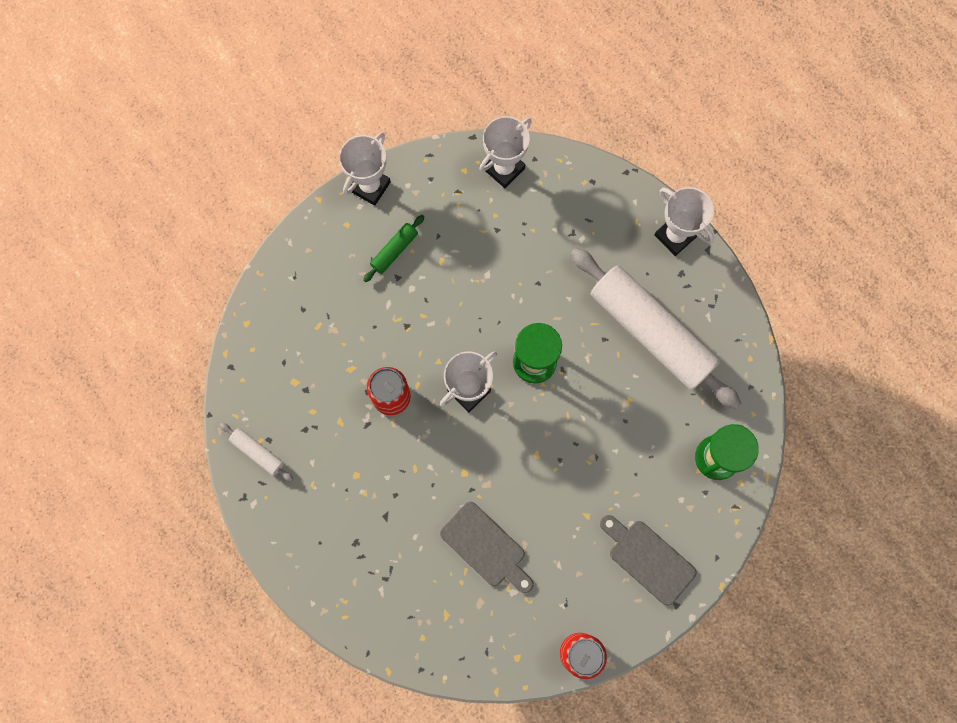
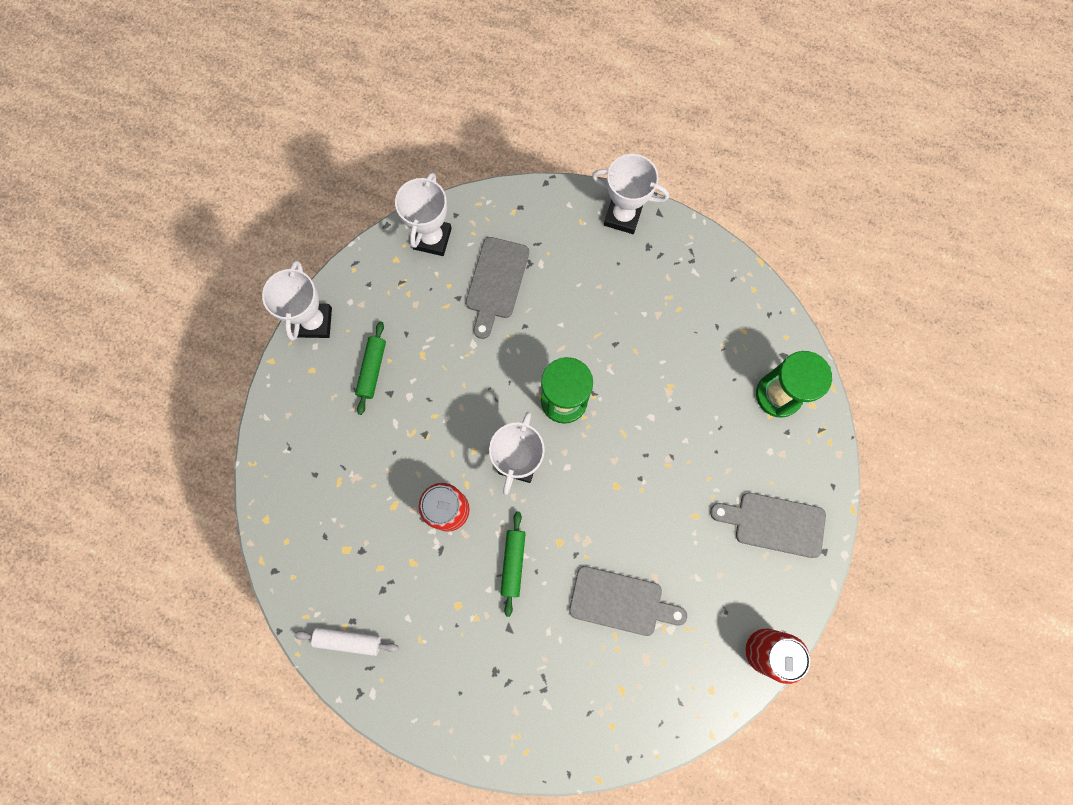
camera: 30 degrees left, 0 degrees up
(418, 467) = (513, 563): none -> green rolling pin
(535, 234) = (496, 282): none -> grey cutting board
(651, 332) = (653, 314): white rolling pin -> none

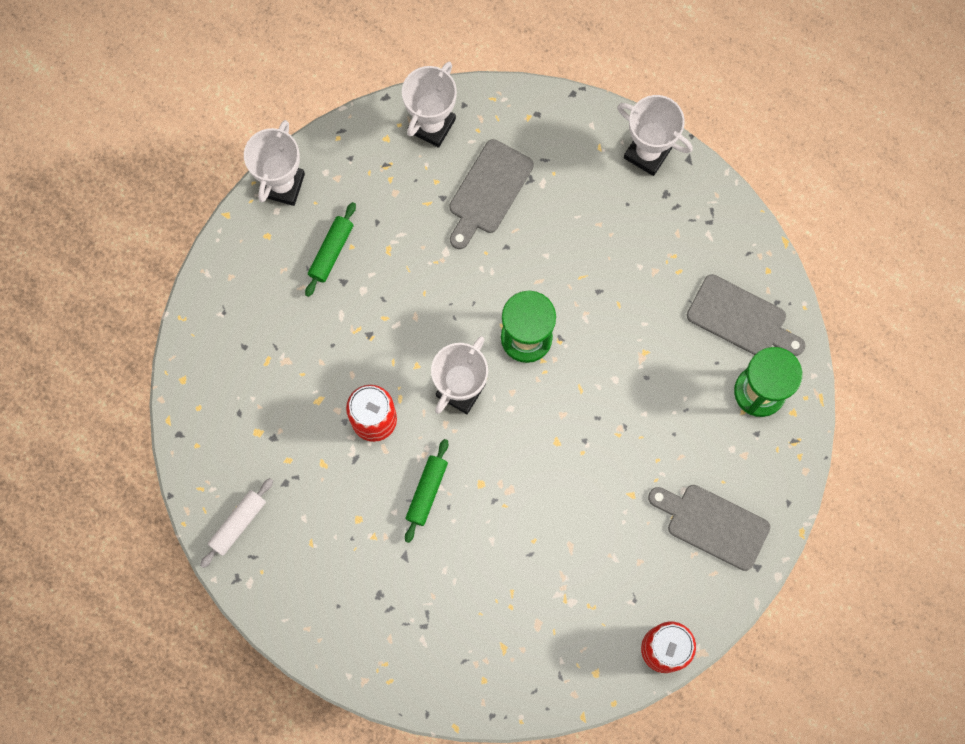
camera: 15 degrees right, 0 degrees up
(348, 640) = (238, 524): white rolling pin -> white rolling pin turned 75 degrees counterclockwise
(621, 601) = (528, 560): grey cutting board -> grey cutting board (741, 319)

